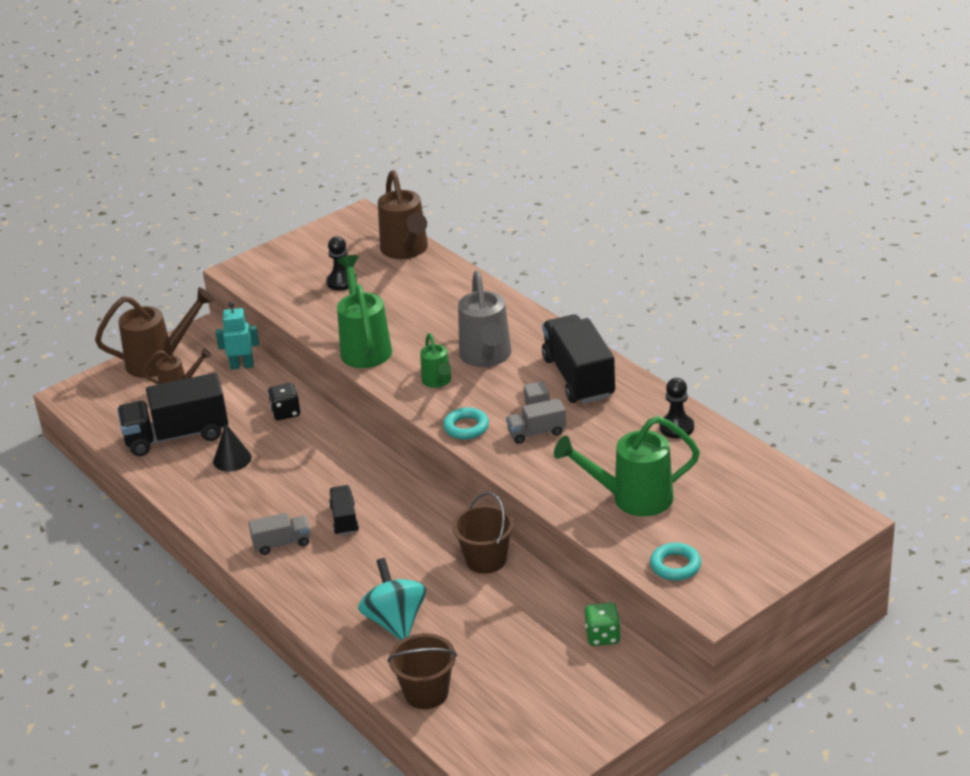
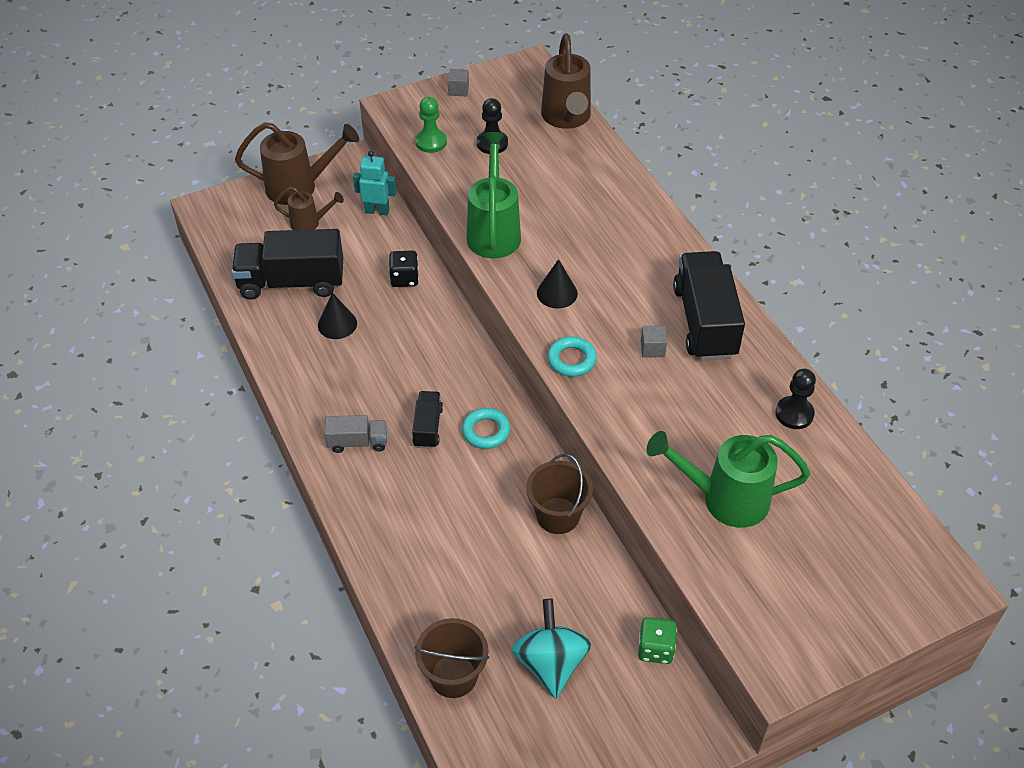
camera: 10 degrees right, 15 degrees up
(283, 291) = (431, 142): none -> green pawn
(296, 247) = (458, 90): none -> grey cube
(395, 621) = (445, 572): turquoise spinning top -> turquoise spinning top (550, 663)
(437, 382) = (557, 293): green watering can -> black cone
(486, 357) = (615, 273): grey watering can -> none
(536, 432) = (643, 384): grey truck -> none
(675, 565) = (750, 604): turquoise ring -> turquoise ring (486, 431)

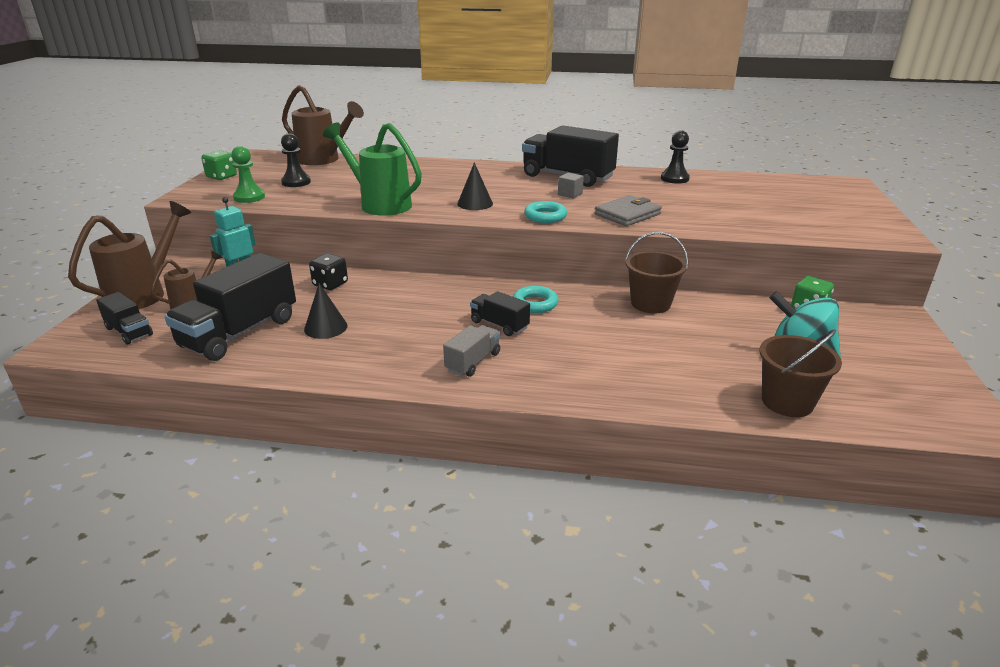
camera: 55 degrees left, 20 degrees down
(247, 225) = (129, 331): none -> black truck
(458, 90) = (221, 177): grey cube -> green dice
(636, 419) = (627, 214): none -> grey wallet
(725, 499) = (728, 211): green watering can -> none

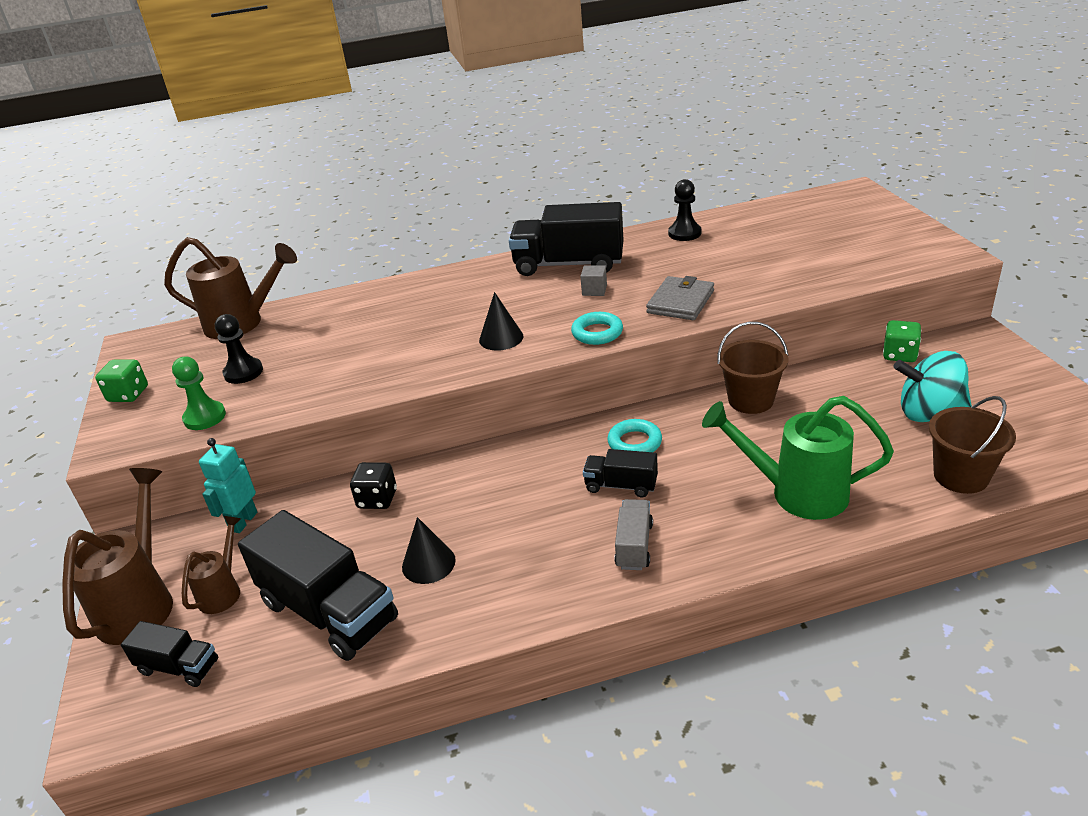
camera: 20 degrees left, 5 degrees up
(239, 333) = (329, 612): black truck -> black truck turned 60 degrees counterclockwise
(380, 204) = (388, 375): green watering can -> green watering can (797, 493)

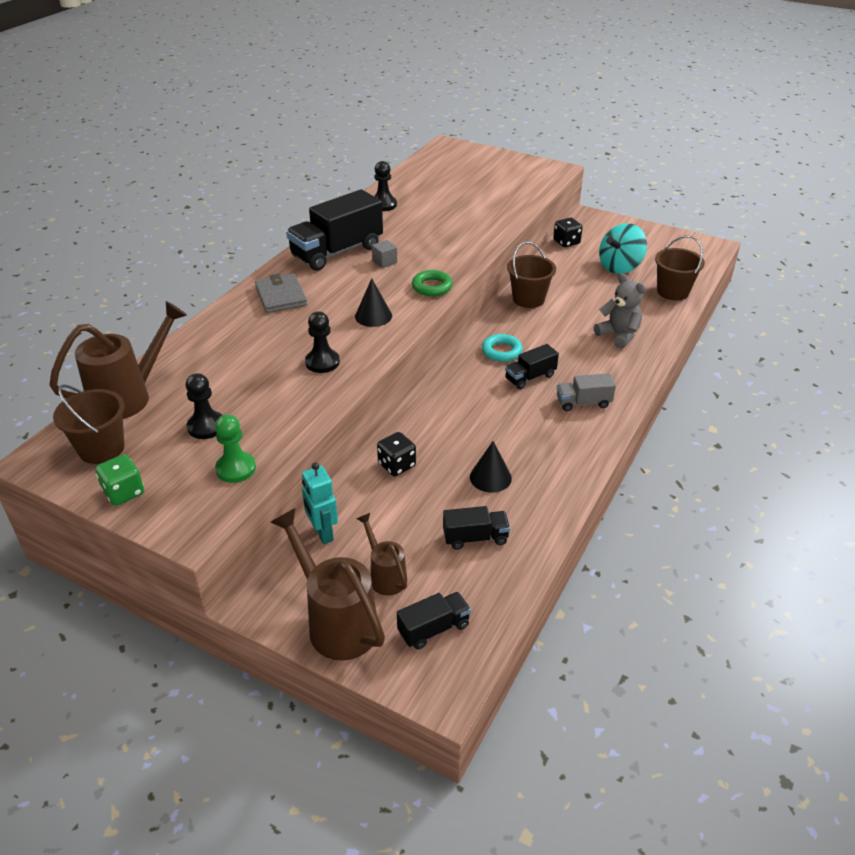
camera: 50 degrees left, 5 degrees up
(169, 354) = (101, 449): none -> brown bucket
(329, 612) = (475, 538): black truck -> black truck, size x0.51
(396, 361) = (322, 362): none -> black pawn
(597, 333) = (432, 287): turquoise ring -> green ring
(634, 546) = (583, 402): grey truck -> grey truck turned 60 degrees counterclockwise
(680, 302) = (452, 249): grey wallet -> grey wallet (281, 296)
(797, 493) = (618, 335): green watering can -> grey teddy bear
(899, 355) = (566, 242): green dice -> black dice

